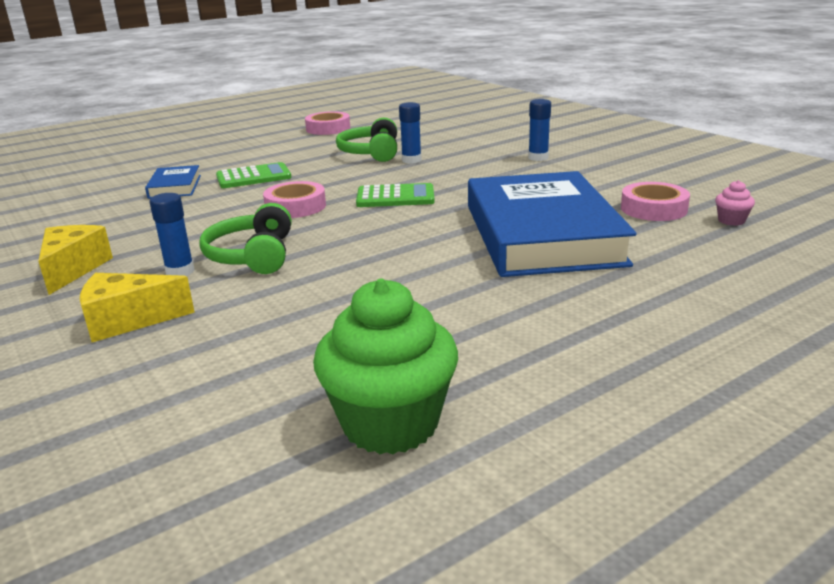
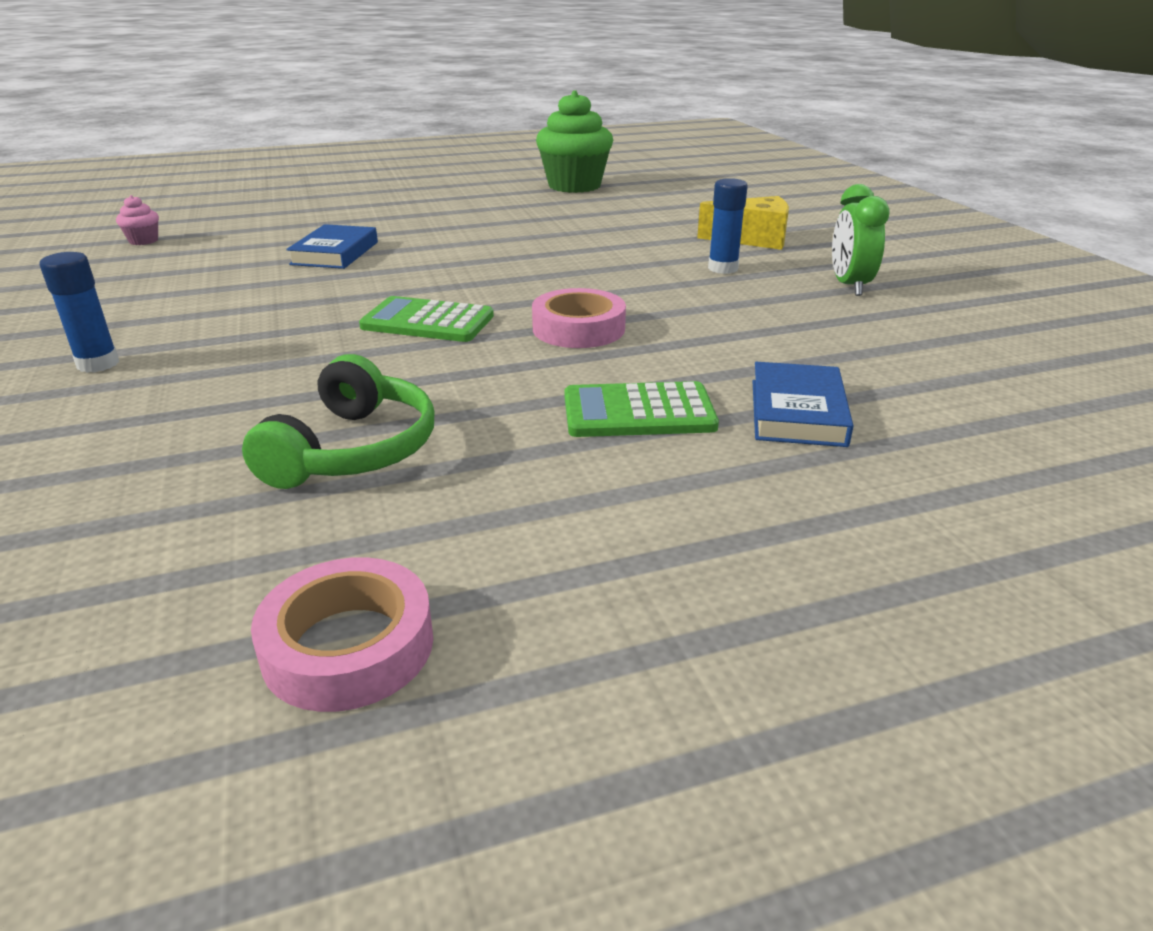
camera: 165 degrees left, 5 degrees up
(73, 269) = (849, 286): yellow cheese -> green clock
(252, 255) = (646, 273): green headphones -> none
(411, 160) = (306, 403): blue glue stick -> none
(542, 234) = (335, 253): blue book -> blue book, size x0.43
(653, 209) = (174, 260): pink tape -> none

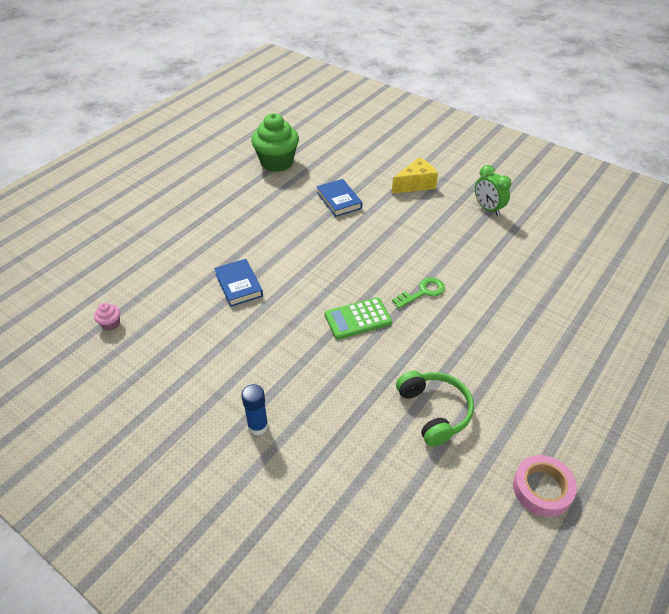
camera: 35 degrees left, 15 degrees up
(578, 328) = (423, 292): pink tape -> green key
(638, 412) = (500, 334): green calculator -> none
(723, 268) = (428, 216): blue glue stick -> none
(797, 412) = (547, 306): blue book -> blue book (339, 200)

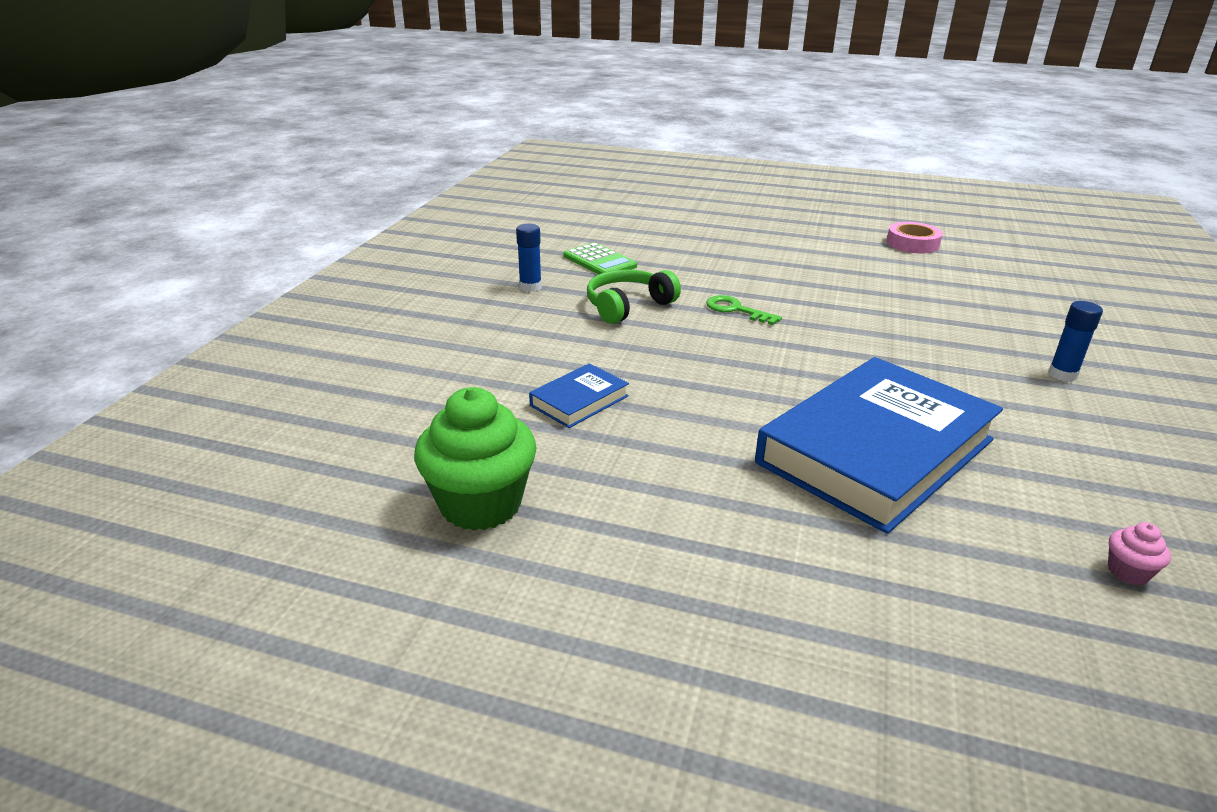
camera: 110 degrees left, 15 degrees down
(239, 285) = (875, 451): blue book -> blue book, size x2.32
(358, 319) = (827, 342): green calculator -> green calculator (599, 261)
(415, 184) = (494, 341): yellow cheese -> none
(434, 411) = (899, 287): green headphones -> green headphones (628, 306)
(488, 209) = (530, 287): green clock -> blue glue stick

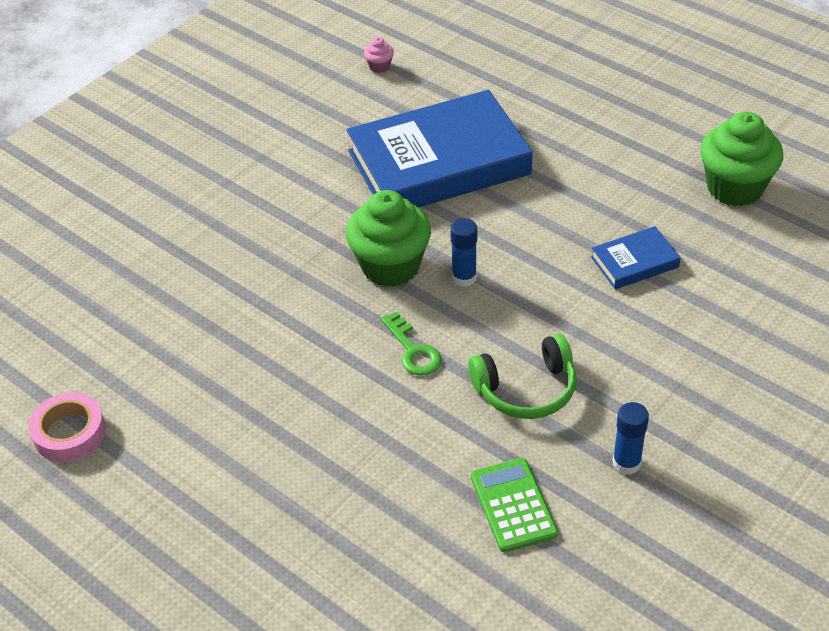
camera: 155 degrees left, 15 degrees up
(815, 353) = (390, 266): none -> green cupcake
(1062, 375) = (212, 191): blue glue stick -> blue glue stick (464, 277)

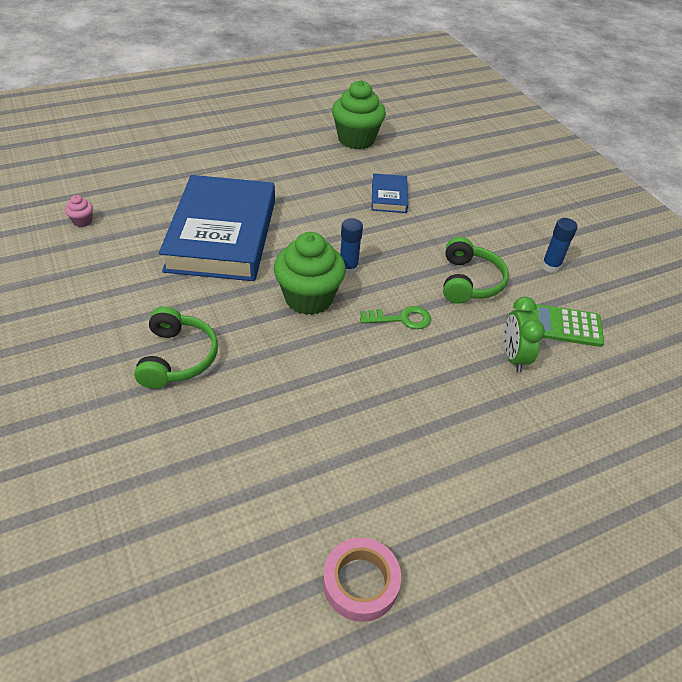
camera: 70 degrees left, 0 degrees up
(244, 214) = (177, 358): none -> green headphones
(420, 467) = (513, 357): none -> green clock

